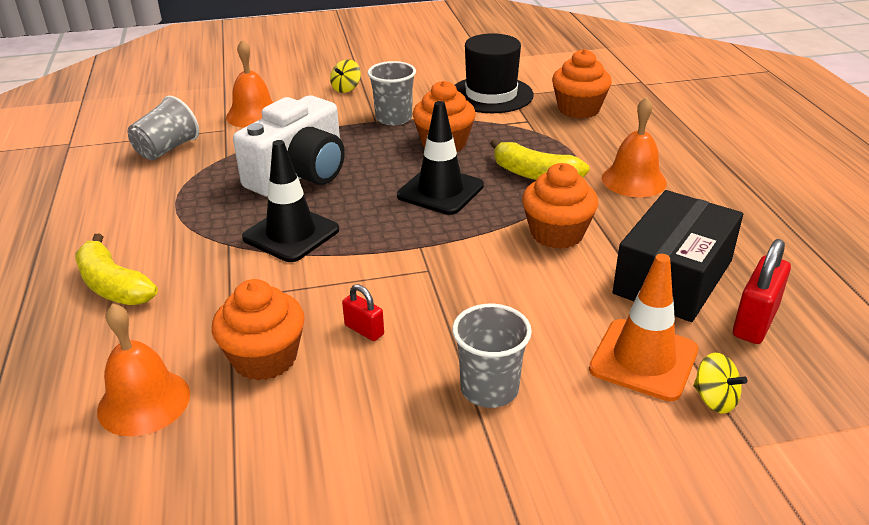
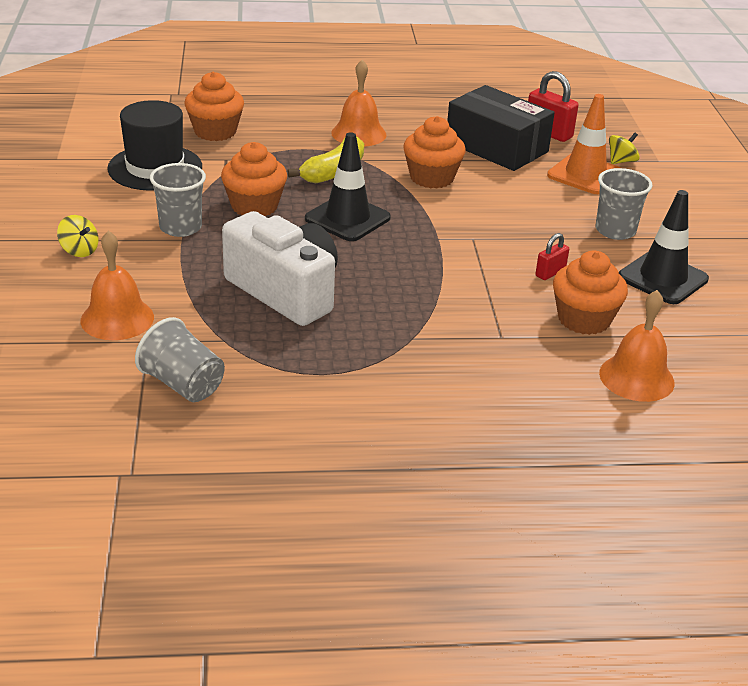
camera: 85 degrees left, 0 degrees up
(113, 285) = (474, 406): yellow banana -> none
(291, 234) = (403, 301): black traffic cone -> black traffic cone (662, 278)

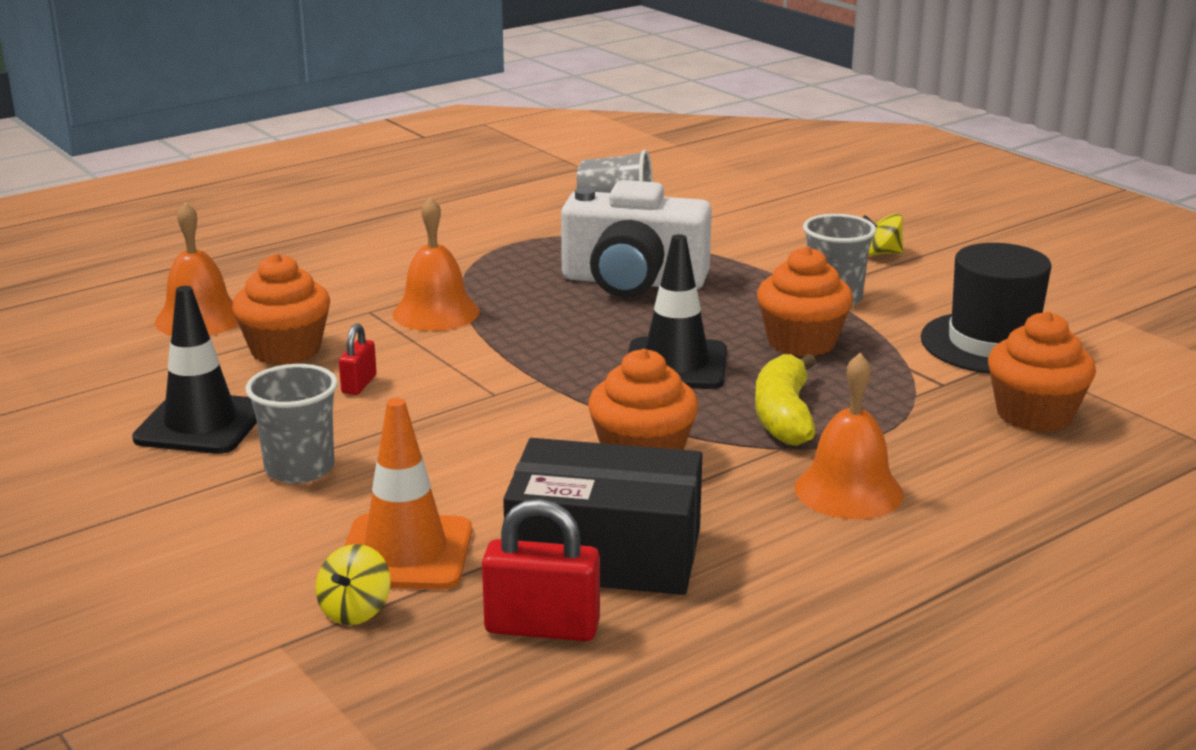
camera: 150 degrees right, 10 degrees down
(117, 318) = (744, 225): orange bell -> orange bell (436, 312)

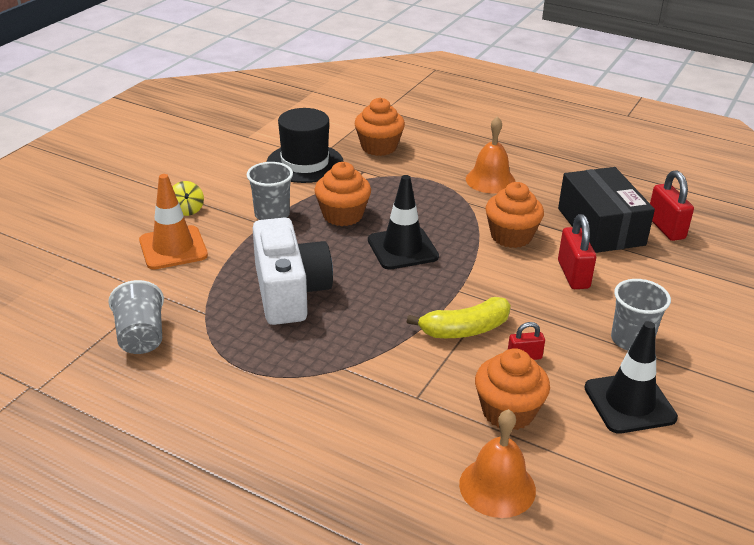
camera: 115 degrees left, 10 degrees up
(355, 610) = (711, 276): yellow spinning top -> none
(405, 553) = (660, 278): orange traffic cone -> orange traffic cone (173, 248)
(436, 312) = (397, 363): orange bell -> none
(490, 476) = (573, 275): none -> red padlock
(784, 416) = (435, 206): yellow banana -> yellow banana (465, 330)

